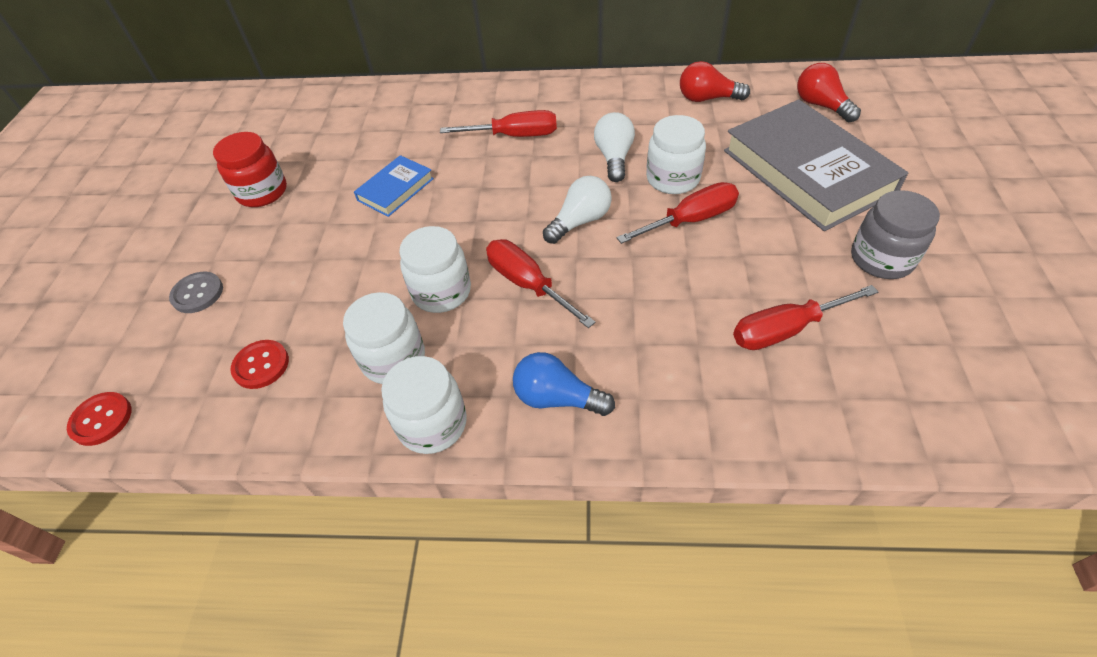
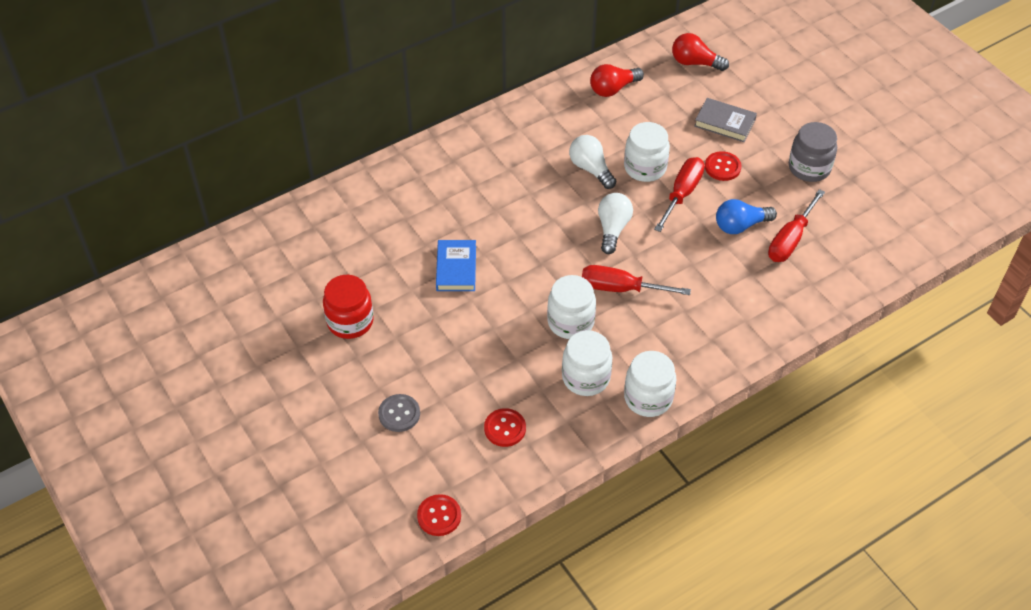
camera: 40 degrees left, 0 degrees up
(514, 136) = (500, 183): red screwdriver -> none
(557, 398) = (702, 345): blue light bulb -> blue light bulb (740, 225)
(765, 213) = (722, 167): none -> red button
(807, 171) = (724, 123): grey book -> grey book, size x0.48

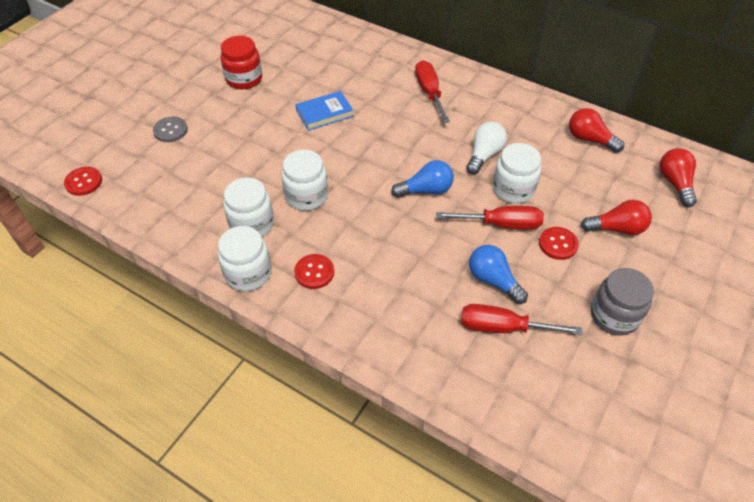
camera: 65 degrees right, 0 degrees up
(505, 428) = (179, 192): red button -> red button (314, 272)
(613, 229) = (426, 190): white light bulb -> blue light bulb
(621, 288) = (361, 217): red screwdriver -> red screwdriver (429, 93)
(724, 123) = (617, 228): grey book -> red light bulb

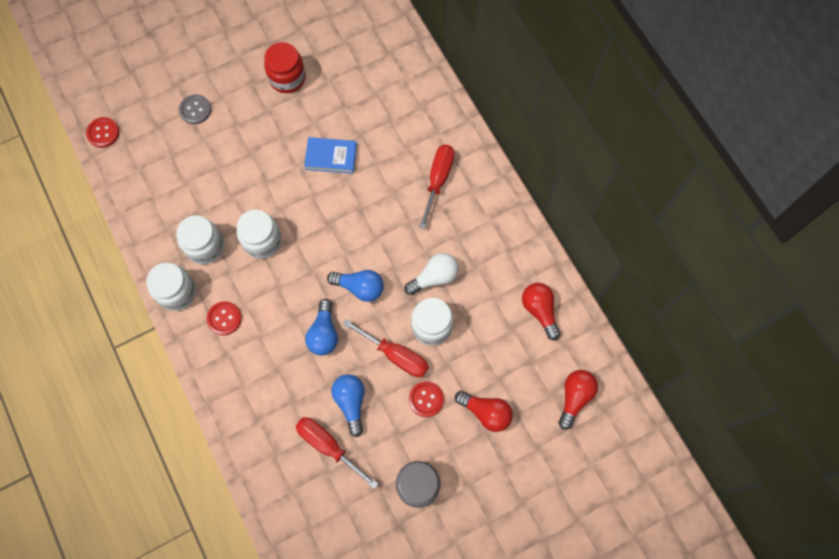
camera: 30 degrees right, 20 degrees up
(422, 239) = (324, 333): none -> blue light bulb

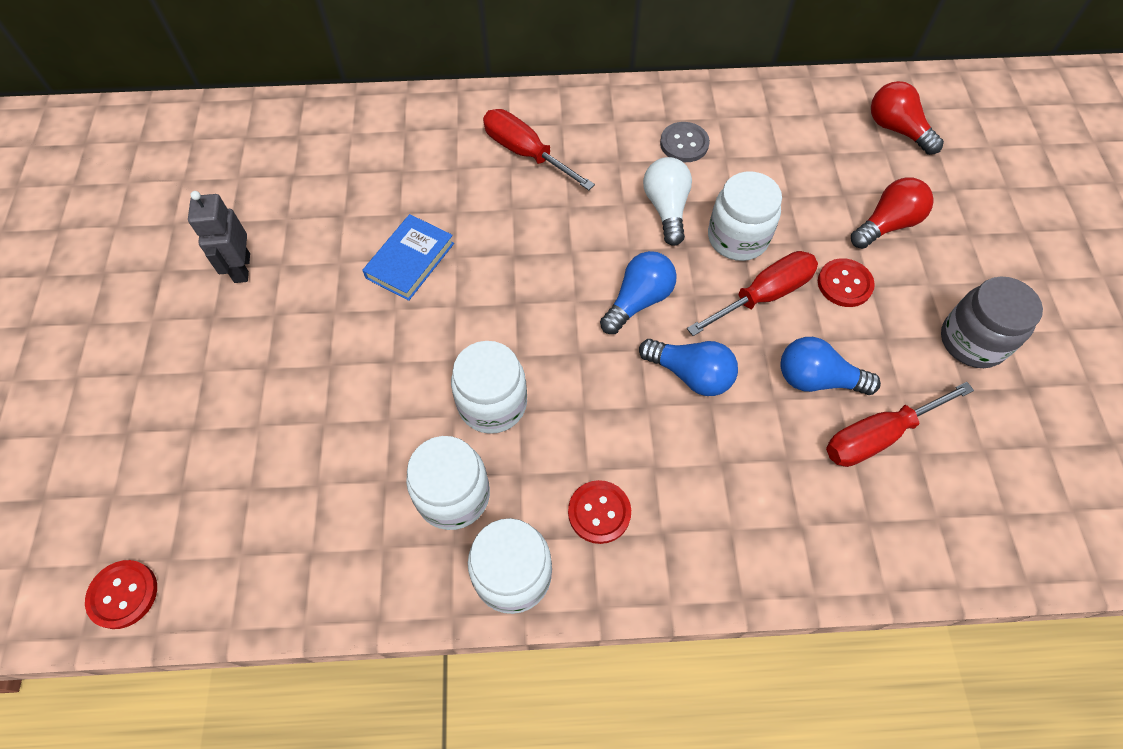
camera: 65 degrees left, 10 degrees down
(195, 110) = (196, 419): grey button -> grey button (684, 144)
(287, 78) = (242, 268): red jar -> grey robot
(539, 310) = (765, 120): red light bulb -> none

